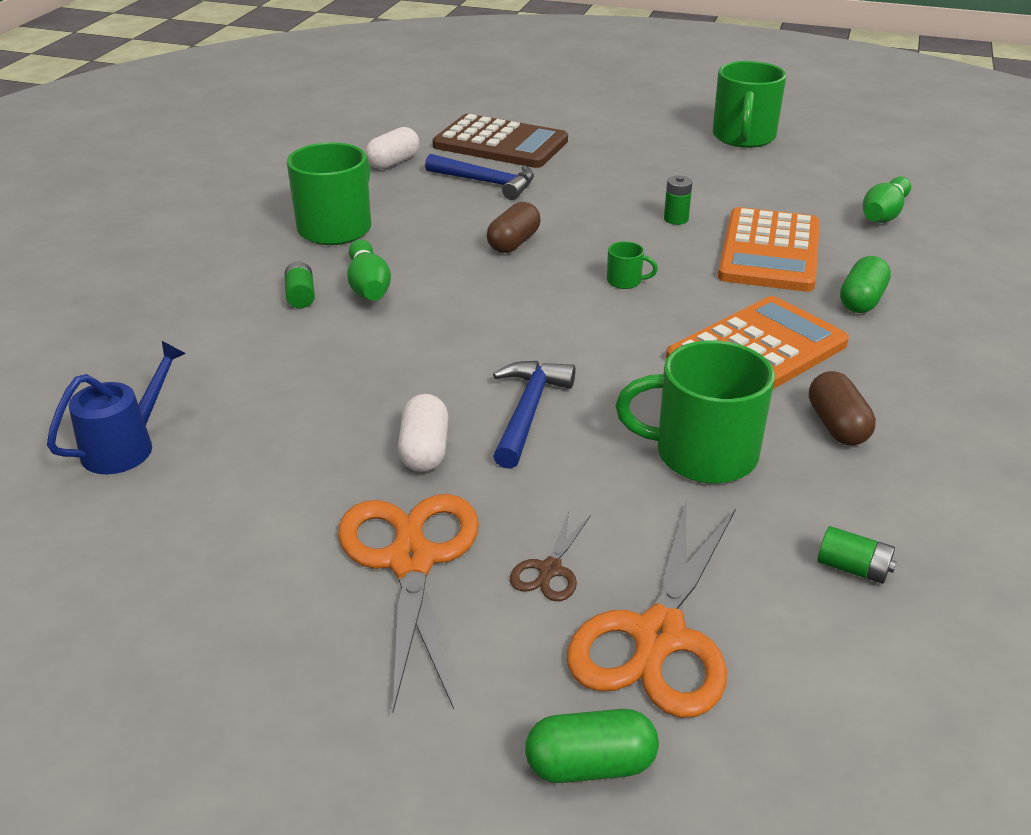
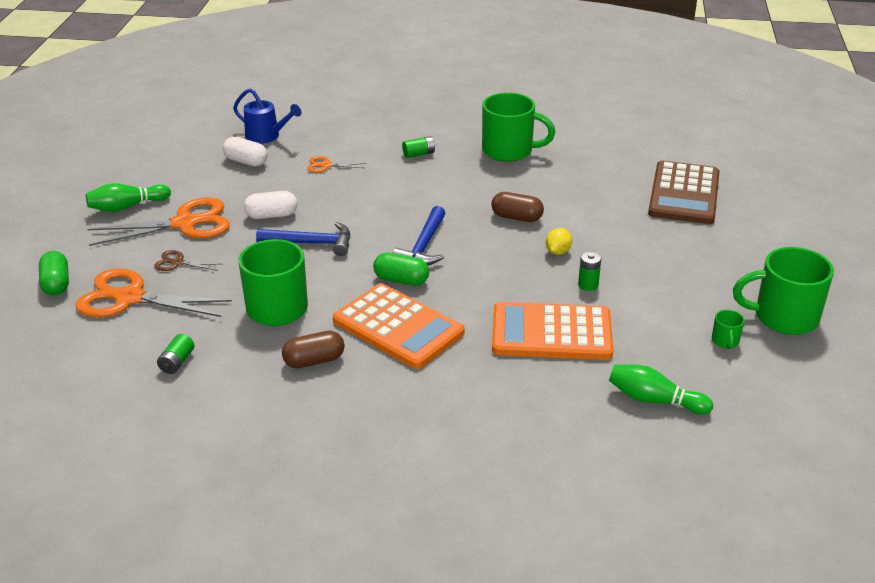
camera: 80 degrees right, 0 degrees up
(284, 384) = (326, 165): none -> orange scissors
(368, 286) = (438, 173): green bowling pin -> green bowling pin (127, 207)
(393, 162) = (621, 155): white capsule -> white capsule (246, 161)
(486, 182) = (608, 196): blue hammer -> blue hammer (423, 246)
(601, 227) = (558, 252): none -> yellow lemon
(625, 281) = (478, 267): green mug -> green mug (725, 341)
(861, 300) = (486, 379): green capsule -> green capsule (401, 280)

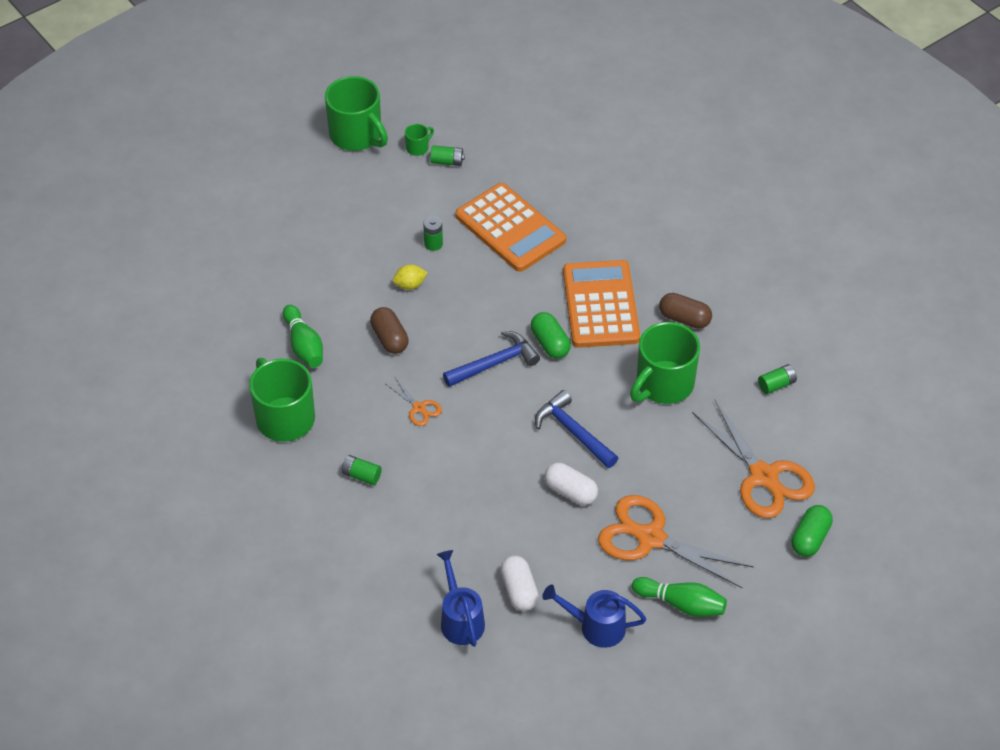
camera: 135 degrees left, 15 degrees up
(176, 172) = (596, 627): none -> blue watering can
(178, 263) = (696, 490): brown scissors -> none
(326, 165) = (456, 525): orange scissors -> orange scissors (419, 408)
(654, 400) = (517, 147): green bowling pin -> green bowling pin (304, 345)
(684, 194) = (237, 265): brown calculator -> none
(685, 347) = (447, 162): none -> green battery

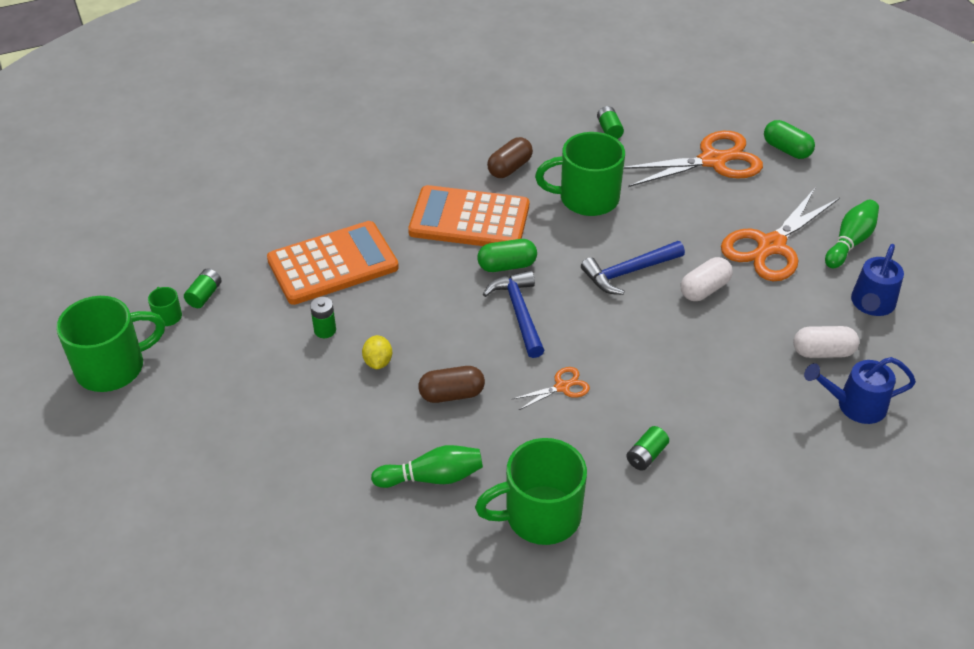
camera: 75 degrees left, 5 degrees down
(663, 384) = (586, 198): green mug -> green mug turned 120 degrees clockwise

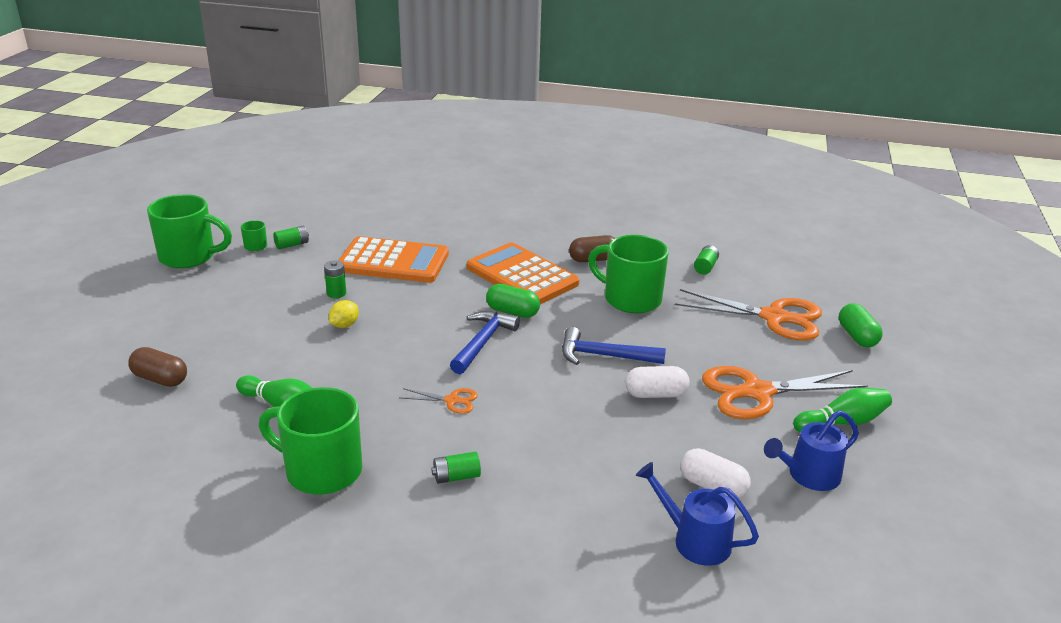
camera: 35 degrees right, 15 degrees down
(452, 394) = (366, 366): brown capsule -> brown capsule (160, 379)

